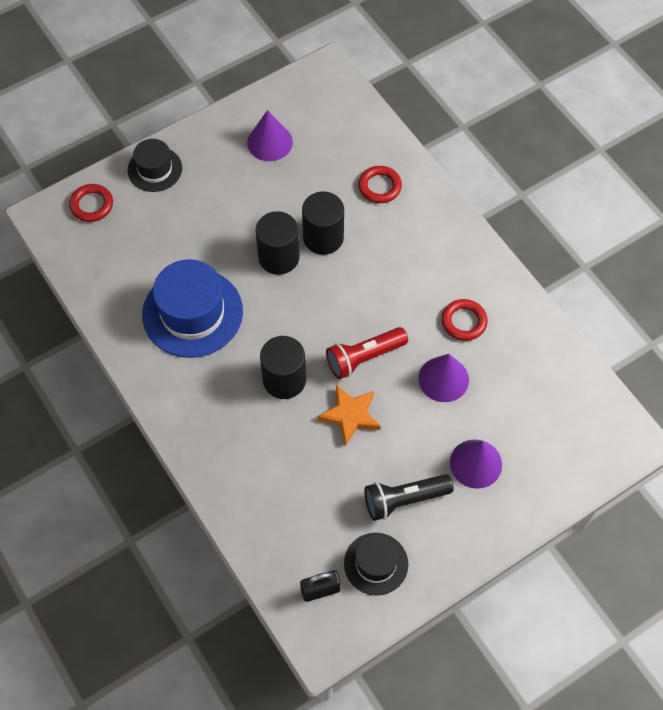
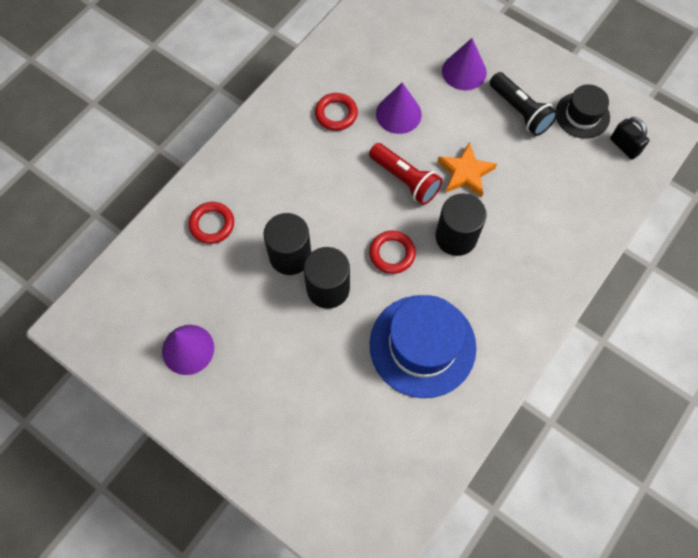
camera: 110 degrees left, 5 degrees up
(92, 205) = (334, 511): red ring -> red ring (392, 254)
(155, 169) = (262, 460): black hat -> none

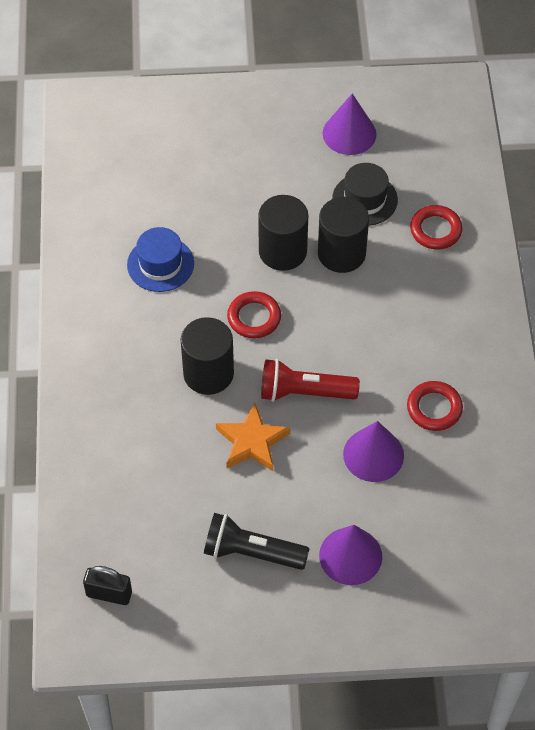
camera: 140 degrees right, 10 degrees down
(422, 345) = (160, 264): blue hat -> blue hat, size x0.58
(582, 115) = (181, 598): black hat -> black hat (364, 199)

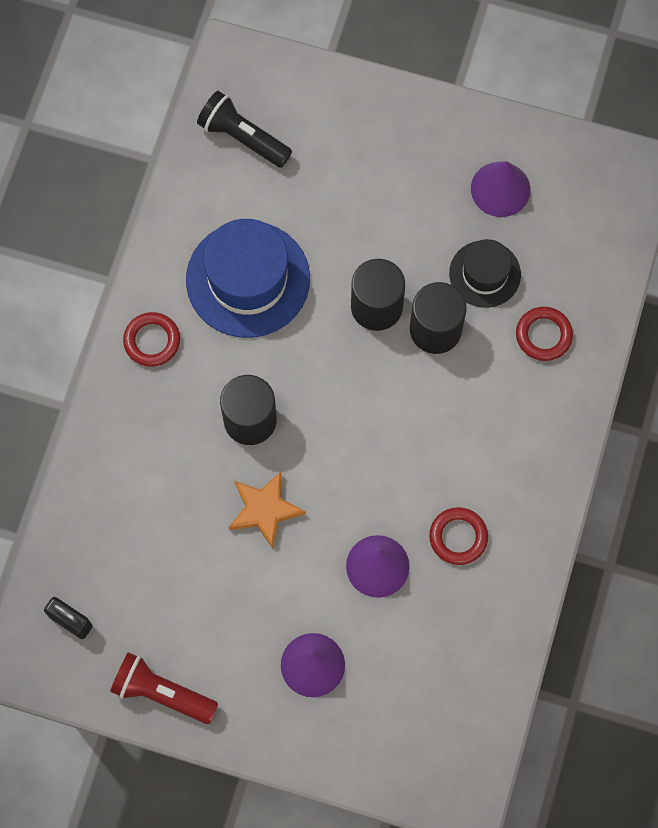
camera: 20 degrees right, 15 degrees up
(160, 264) = (248, 279): blue hat -> blue hat, size x1.73
(251, 552) = (220, 627): black flashlight -> black flashlight (243, 137)
(254, 317) = (318, 373): red ring -> red ring (152, 341)
(304, 392) = (336, 474): red flashlight -> red flashlight (162, 693)

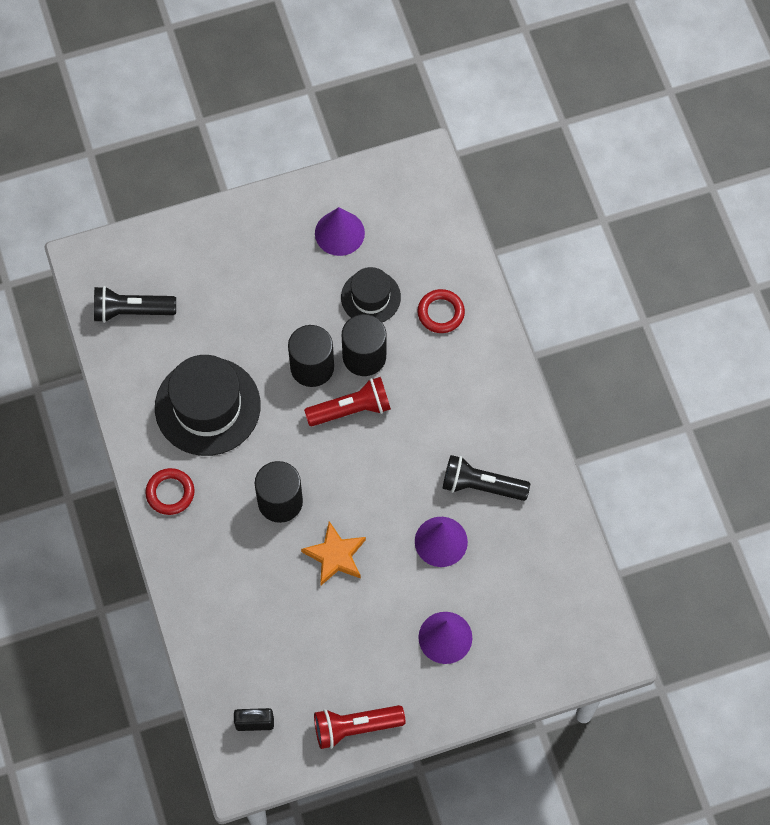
camera: 35 degrees left, 5 degrees down
(248, 279) = (207, 406): blue hat -> black hat
(384, 374) = (351, 409): none -> red flashlight
(458, 537) = (481, 485): red ring -> black flashlight

